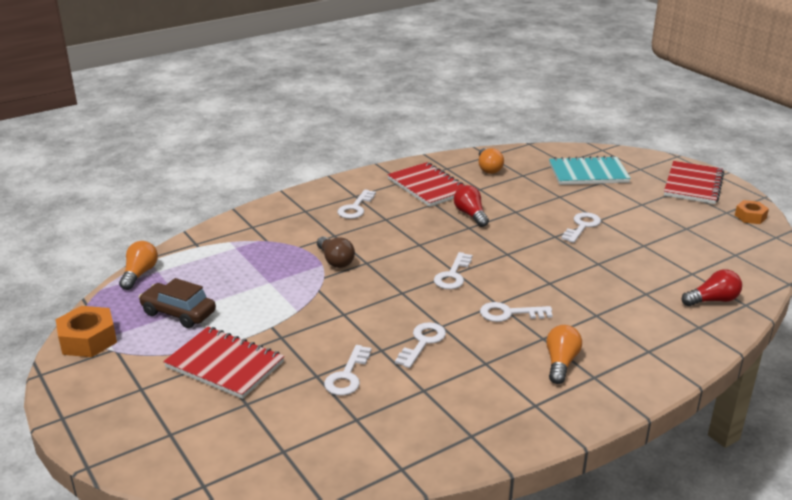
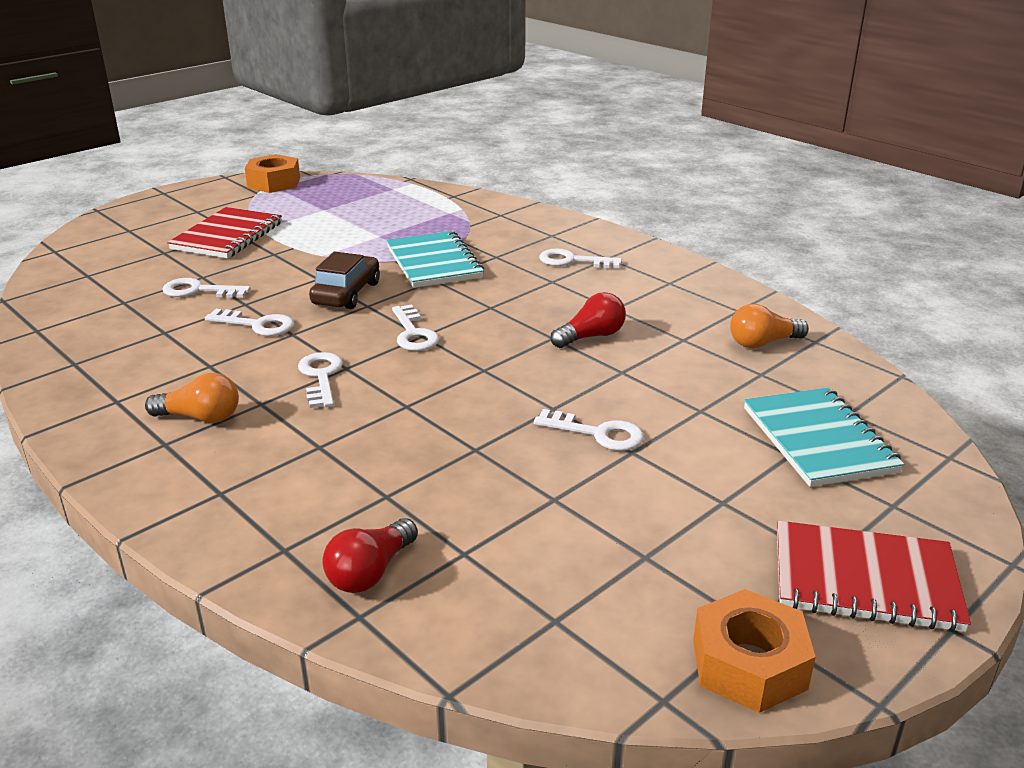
camera: 80 degrees right, 0 degrees up
(139, 274) = (387, 183): orange light bulb -> none
(178, 313) = (317, 207): brown car -> brown car (346, 293)
(335, 261) = (434, 262): brown light bulb -> turquoise notebook
(428, 187) = (664, 301): red notebook -> none
(453, 275) = (413, 333): white key -> white key turned 120 degrees counterclockwise
(712, 300) = (370, 572): red light bulb -> red light bulb turned 60 degrees clockwise
(750, 217) = (748, 664): orange nut -> orange nut, size x1.60

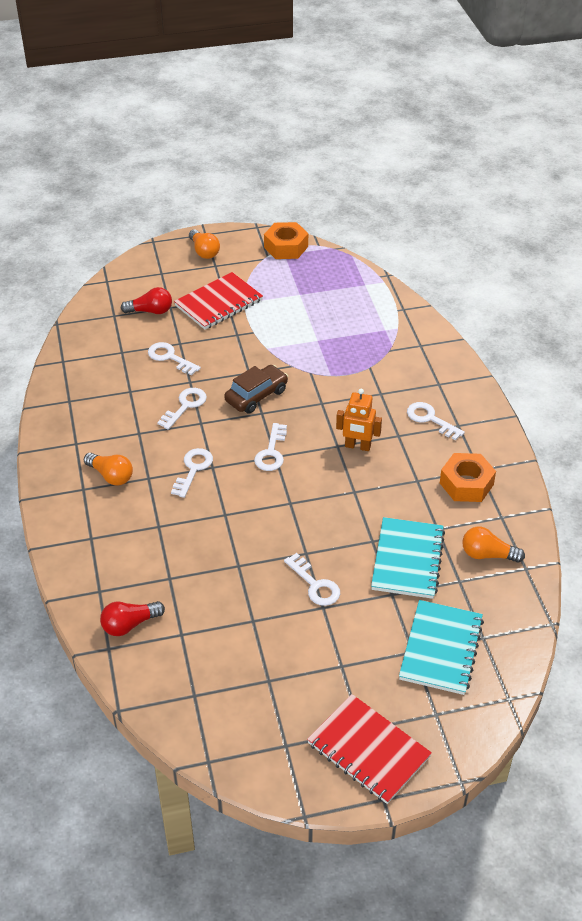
camera: 30 degrees right, 15 degrees up
(173, 204) = (204, 251): none -> orange light bulb
(257, 325) = (185, 406): white key -> white key turned 105 degrees counterclockwise
(434, 262) = (334, 384): turquoise notebook -> turquoise notebook (407, 560)
(515, 301) = (357, 446): none -> orange robot
(591, 336) = (379, 501): red light bulb -> red light bulb (150, 311)
(748, 664) = (263, 764): orange nut -> orange nut (466, 484)

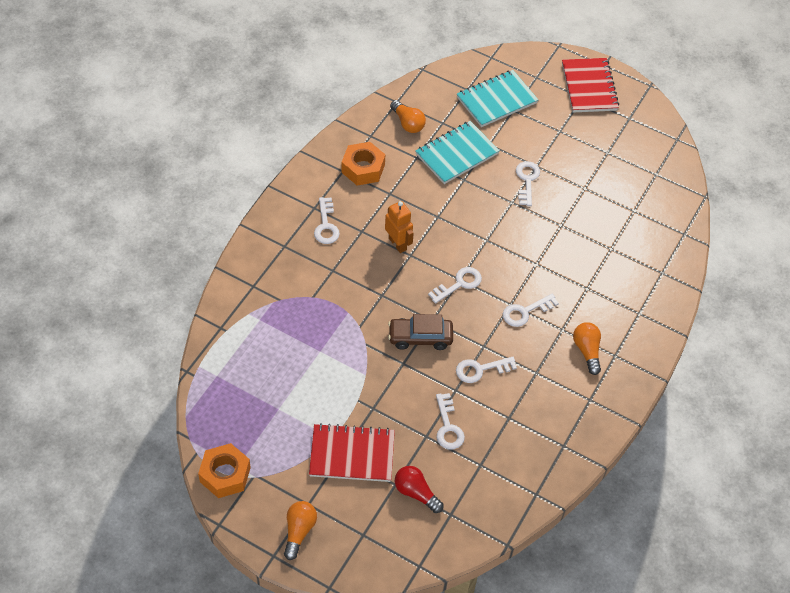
camera: 140 degrees left, 10 degrees up
(129, 624) = (660, 238): red light bulb -> none

